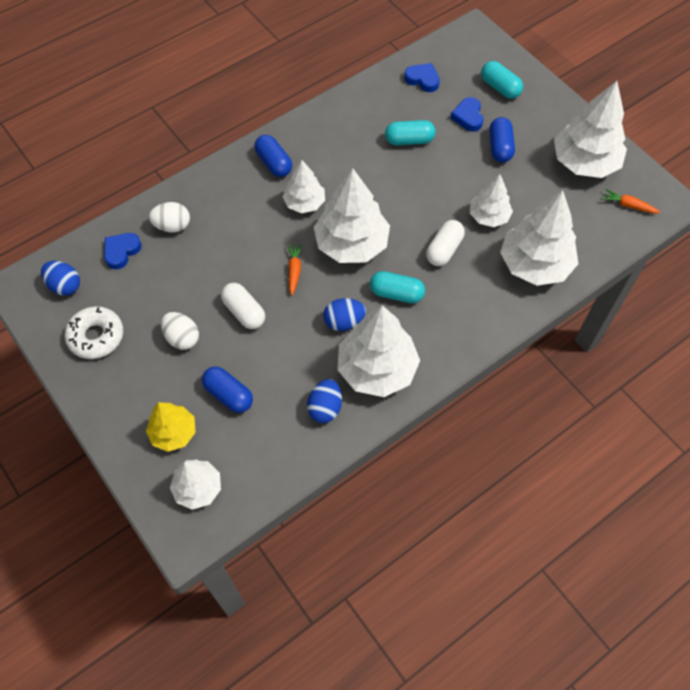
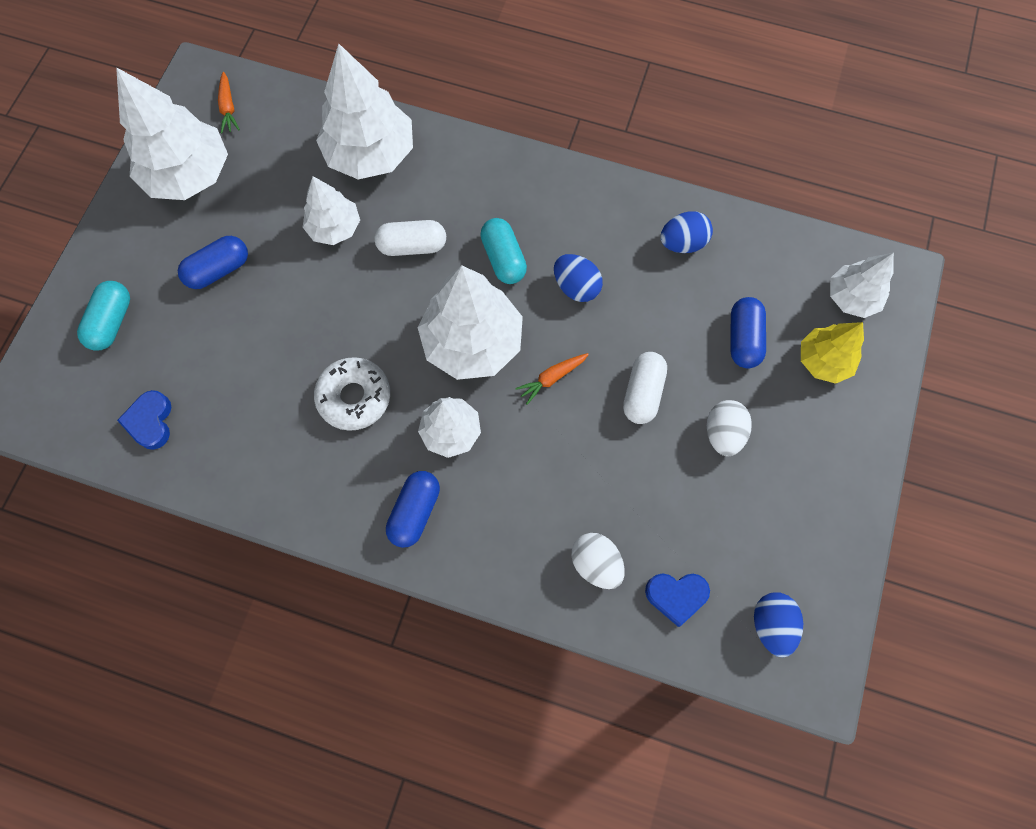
camera: 125 degrees left, 10 degrees up
(96, 336) = (797, 528): white donut -> white donut (354, 397)
(377, 369) = (604, 224): white tree -> none
(409, 140) = (271, 375): turquoise capsule -> none
(468, 117) = (188, 330): blue heart -> none

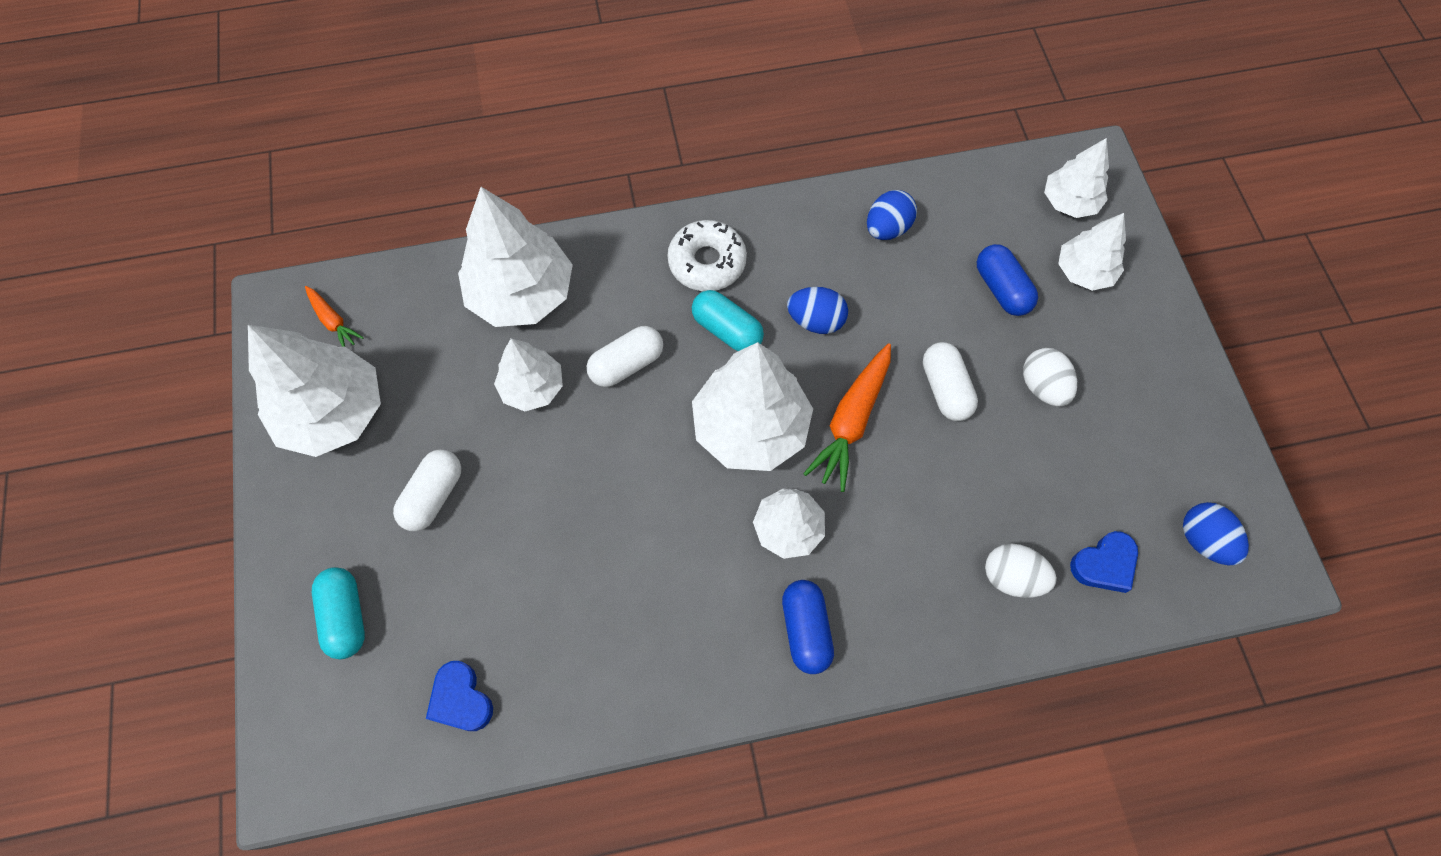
camera: 30 degrees left, 5 degrees down
(219, 270) = (433, 496): blue capsule -> white capsule
(354, 397) = (667, 549): white donut -> white donut (707, 262)
(551, 378) = (851, 421): orange carrot -> orange carrot, size x1.81
(823, 360) = (1084, 272): yellow tree -> white tree

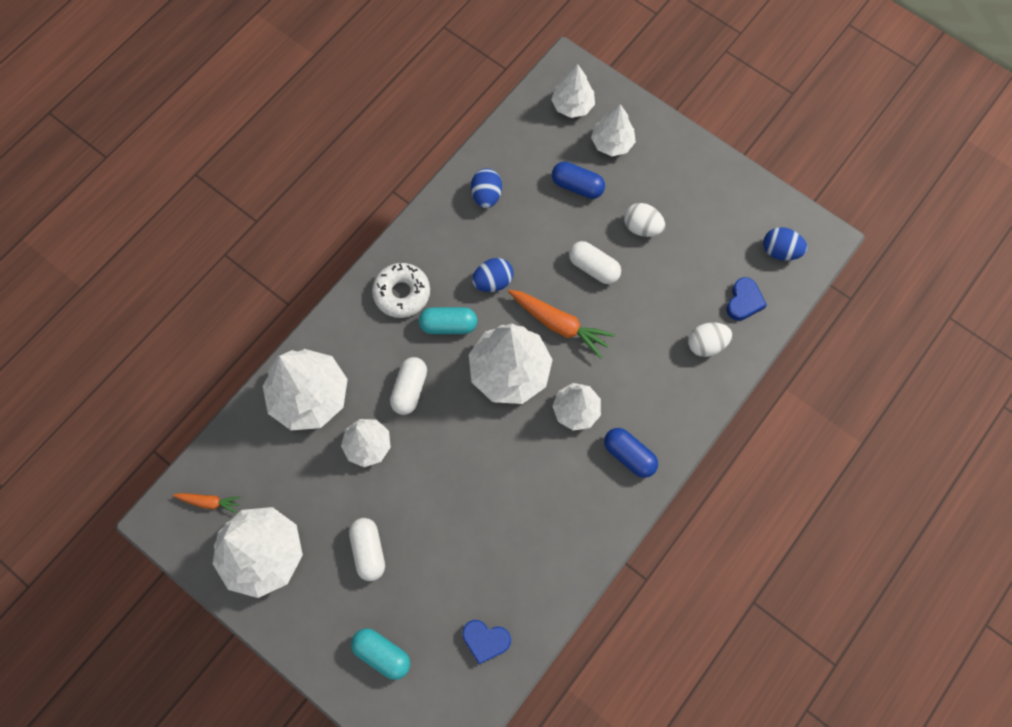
camera: 40 degrees left, 5 degrees up
(851, 421) = (560, 325): orange carrot -> orange carrot turned 45 degrees counterclockwise

